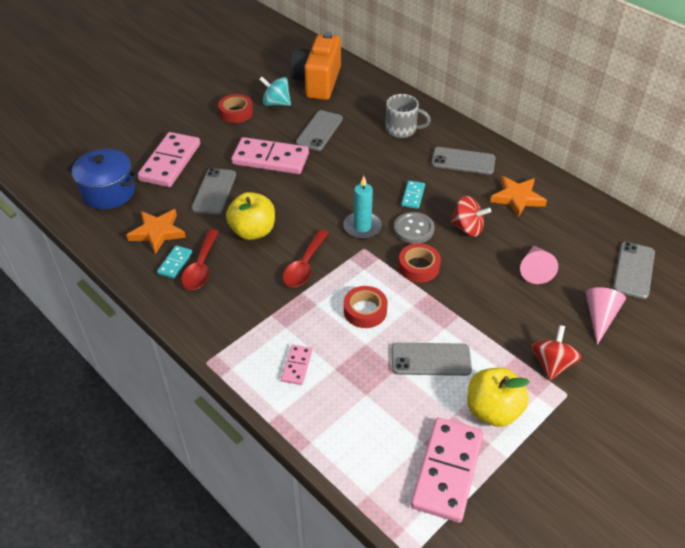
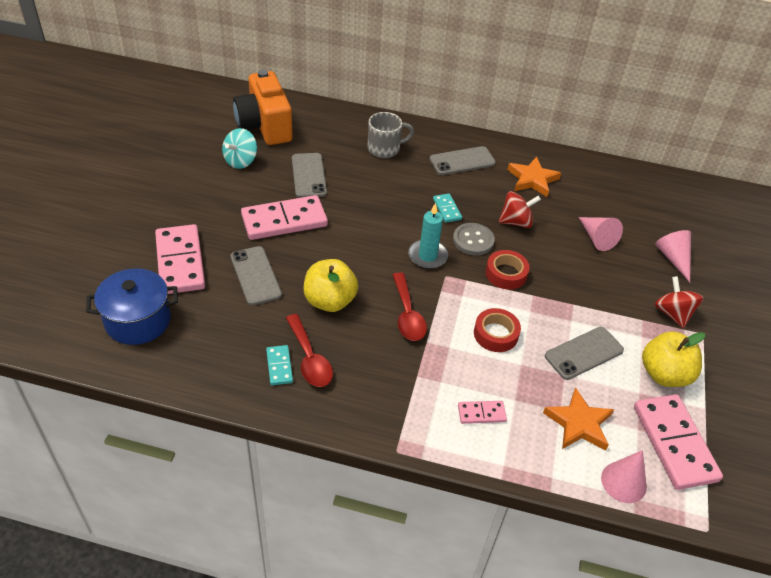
camera: 35 degrees left, 0 degrees up
(157, 232) = (232, 342): orange star -> orange star (579, 423)
(236, 112) = (206, 184): red tape -> none
(276, 103) = (241, 161): turquoise spinning top -> turquoise spinning top turned 45 degrees counterclockwise
(297, 366) = (481, 413): pink domino -> pink domino turned 75 degrees counterclockwise
(369, 477) = (623, 482): none -> pink cone
(634, 270) = (665, 209): grey phone -> none

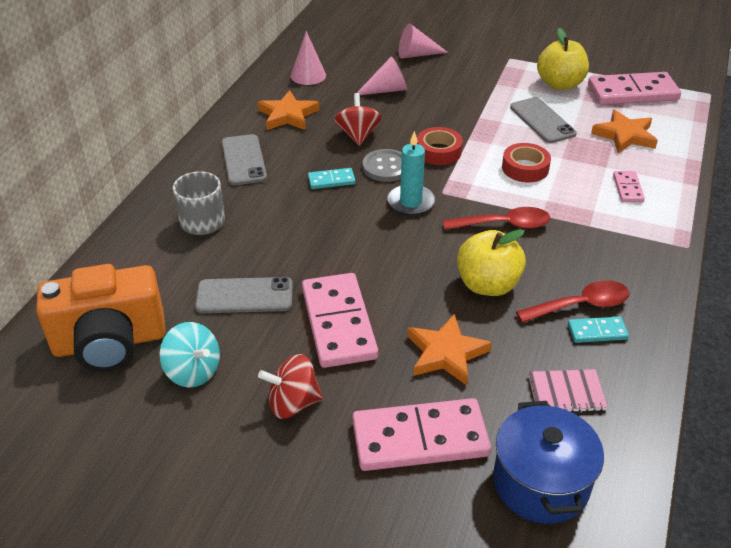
camera: 80 degrees left, 5 degrees down
(215, 341) = (566, 393): none -> pink notebook
(255, 275) = (446, 353): grey phone -> orange star
(623, 482) = (679, 123): pink cone -> pink cone (308, 75)
(672, 313) = (487, 67): red spinning top -> red spinning top (293, 403)

